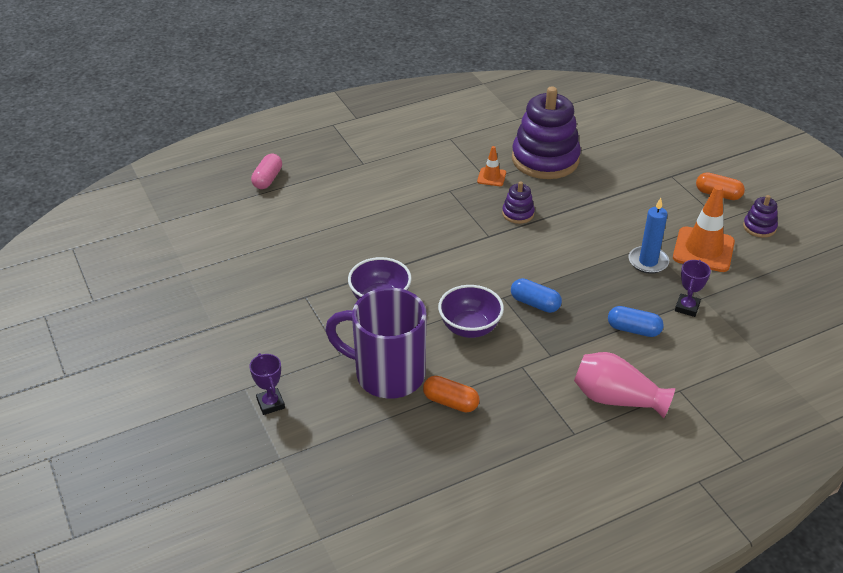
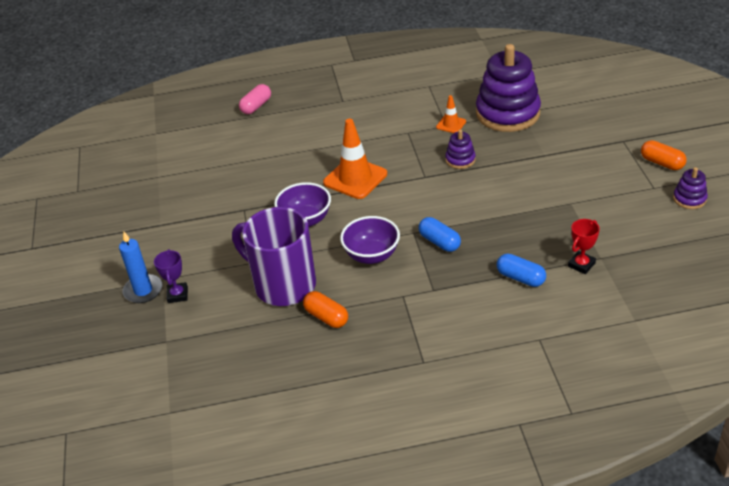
camera: 20 degrees right, 0 degrees up
(616, 399) = (476, 337): pink vase -> none
(648, 262) = (563, 218): blue candle -> blue candle (143, 290)
(687, 307) = (581, 265): purple trophy -> red trophy
(703, 250) = (622, 213): orange traffic cone -> orange traffic cone (355, 178)

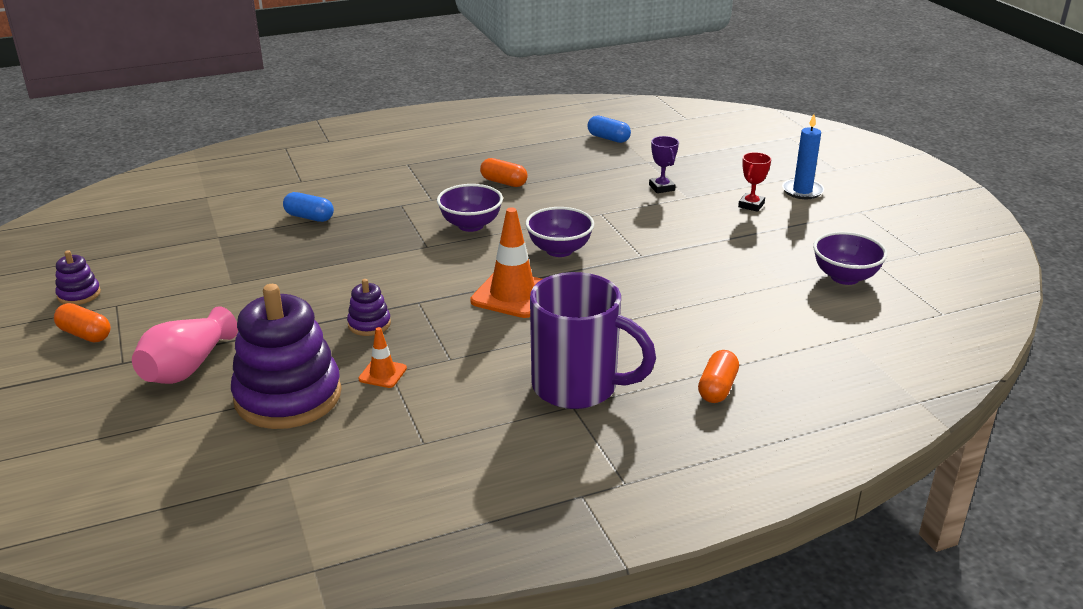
camera: 165 degrees right, 10 degrees down
(112, 179) = (845, 277): none -> purple bowl
(143, 290) = (700, 188): blue candle -> blue candle (802, 191)
(256, 106) = (717, 388): pink capsule -> orange capsule
(283, 285) = (557, 199): purple mug -> purple mug (578, 387)
(439, 242) = (395, 239): blue capsule -> blue capsule (608, 138)
(577, 135) = (187, 367): none -> pink vase
(581, 265) = (241, 230): red trophy -> red trophy (751, 205)

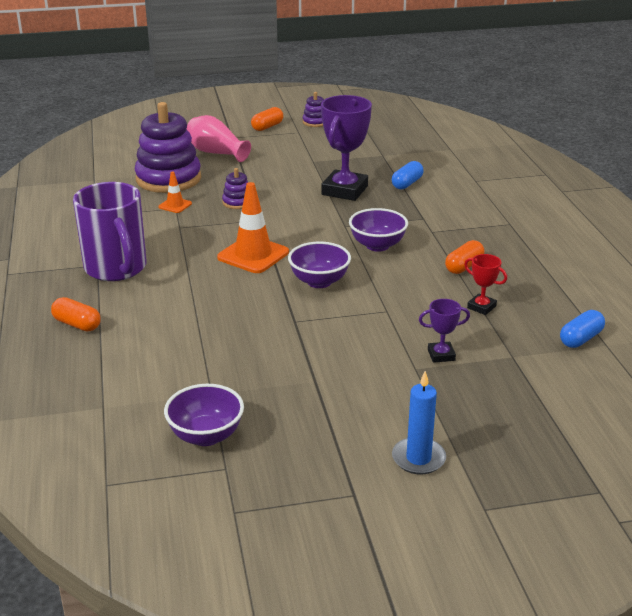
camera: 100 degrees right, 0 degrees up
(329, 253) = (344, 190): none -> purple trophy
(578, 387) = (116, 269): purple mug -> purple mug turned 60 degrees counterclockwise
(751, 205) = (387, 409): red trophy -> red trophy (481, 307)

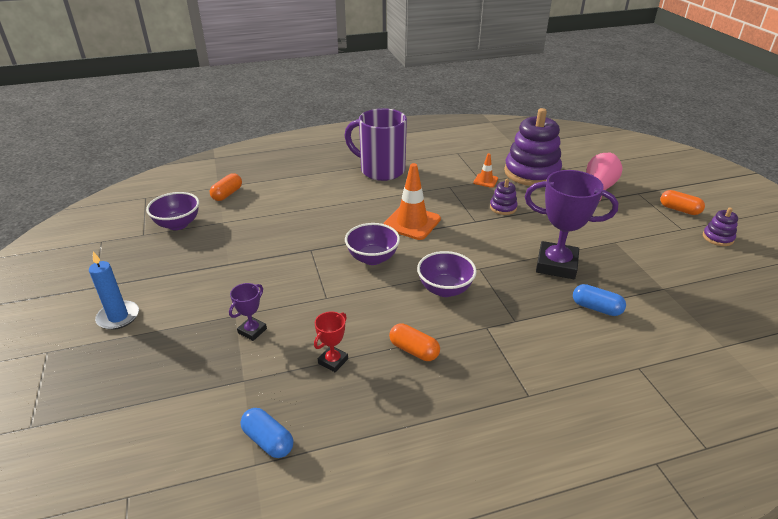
camera: 85 degrees right, 5 degrees up
(77, 324) = (309, 167): orange capsule -> orange capsule (227, 194)
(116, 269) = (381, 170): purple mug -> purple mug turned 60 degrees clockwise
(441, 355) = (252, 331): purple trophy -> purple trophy turned 45 degrees clockwise

